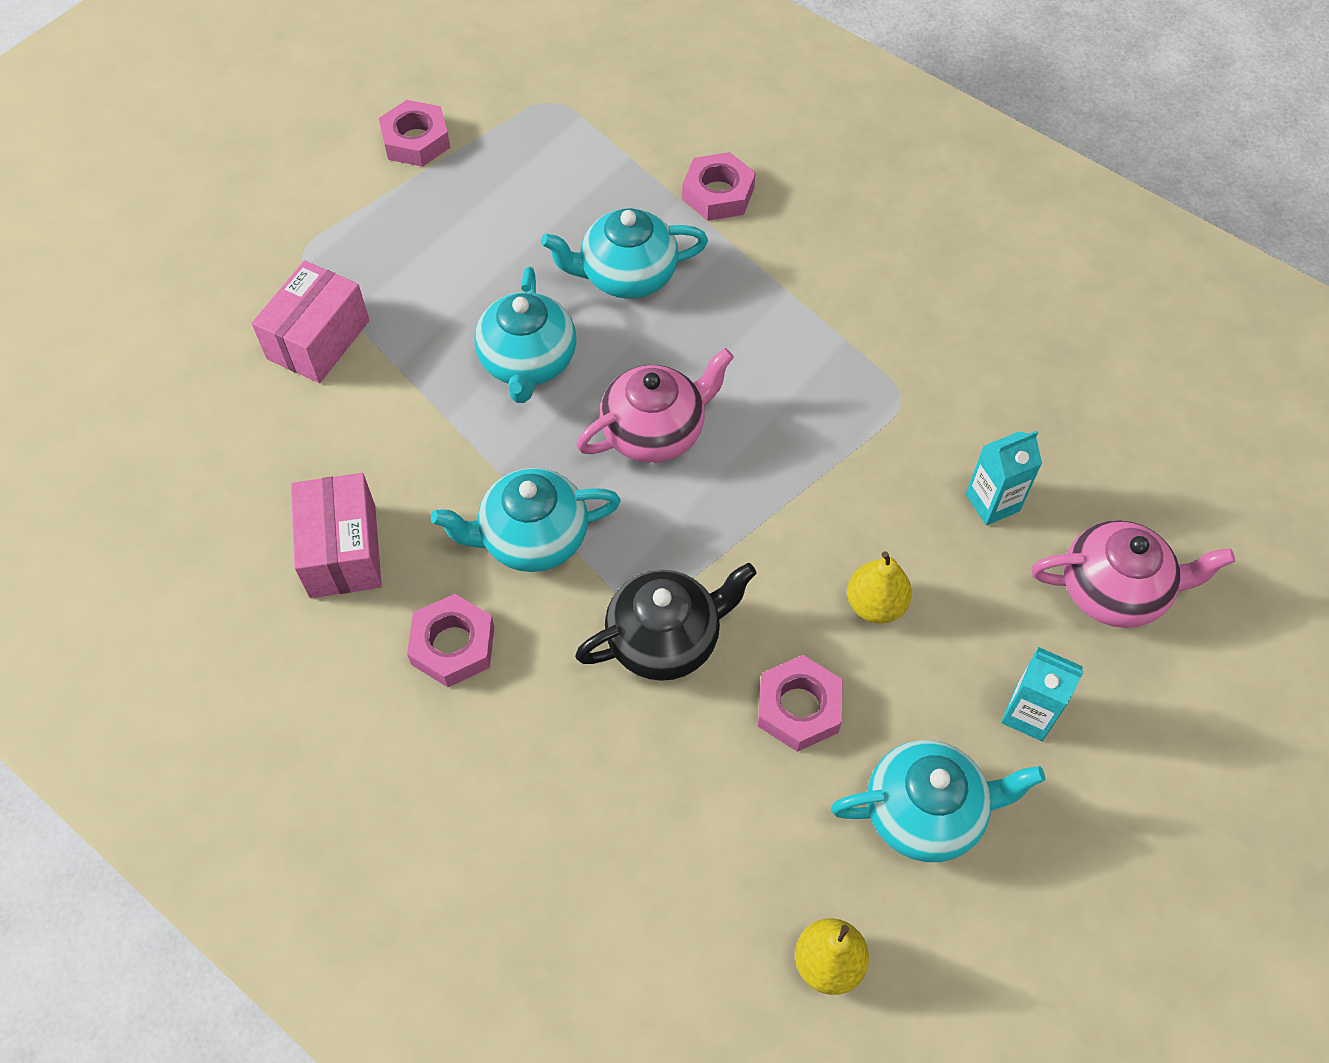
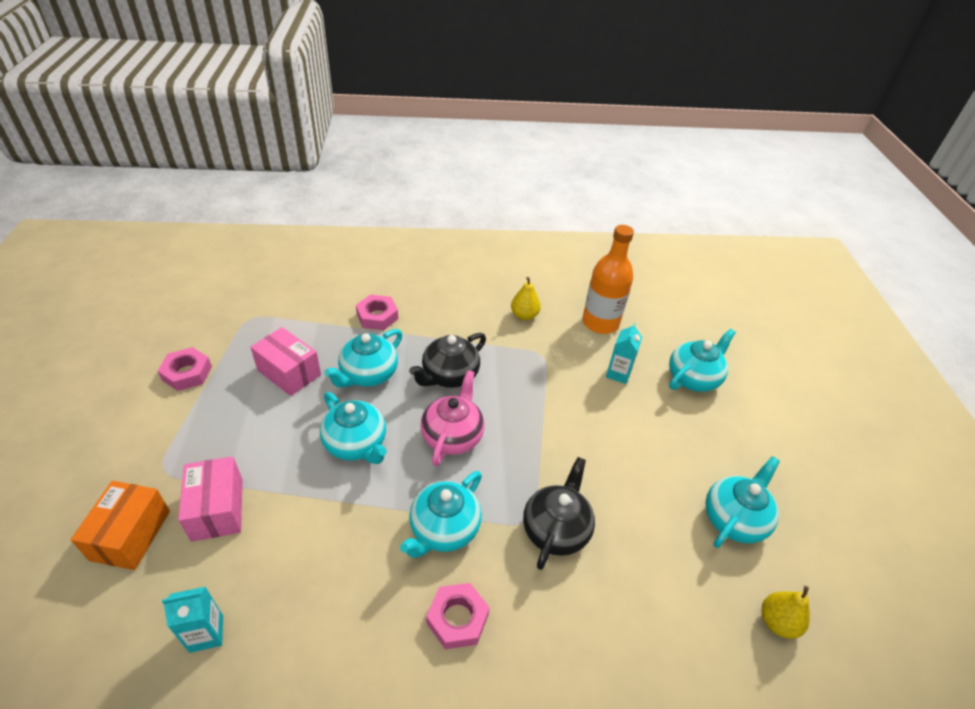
camera: 45 degrees left, 15 degrees down
(219, 311) = (131, 535): none -> orange box
(342, 551) = (343, 617): pink box -> pink box (289, 372)
(733, 344) = (449, 375): none -> black teapot
(799, 707) = (642, 514): pink nut -> none
(875, 604) = (622, 445): yellow pear -> yellow pear (524, 315)
(1028, 714) = (721, 447): turquoise carton -> turquoise carton (206, 633)
(1057, 406) = (600, 323): none -> orange bottle
(1114, 590) = (693, 378): pink teapot -> turquoise teapot

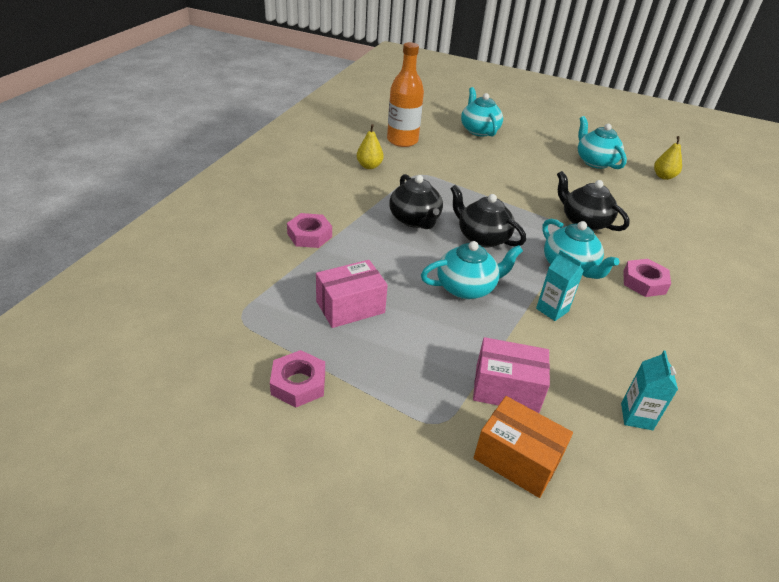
camera: 65 degrees left, 5 degrees down
(368, 374) = (385, 260): turquoise teapot -> none
(453, 436) = (482, 237): pink teapot -> black teapot
(618, 373) = (458, 153): turquoise carton -> turquoise carton (552, 310)

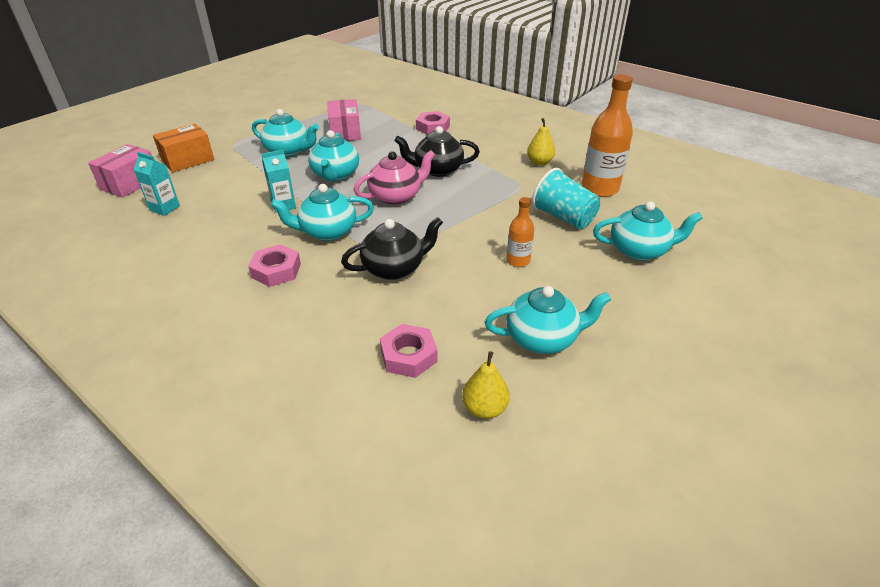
camera: 110 degrees right, 0 degrees up
(298, 383) = (295, 113): pink nut -> pink nut (408, 356)
(431, 347) = (288, 151): none -> turquoise teapot
(457, 155) = (563, 217): none -> turquoise cup
(482, 237) = (396, 196): black teapot -> pink teapot
(506, 388) = (234, 168): pink box -> pink box (130, 183)
(528, 171) = (518, 260): none -> orange bottle

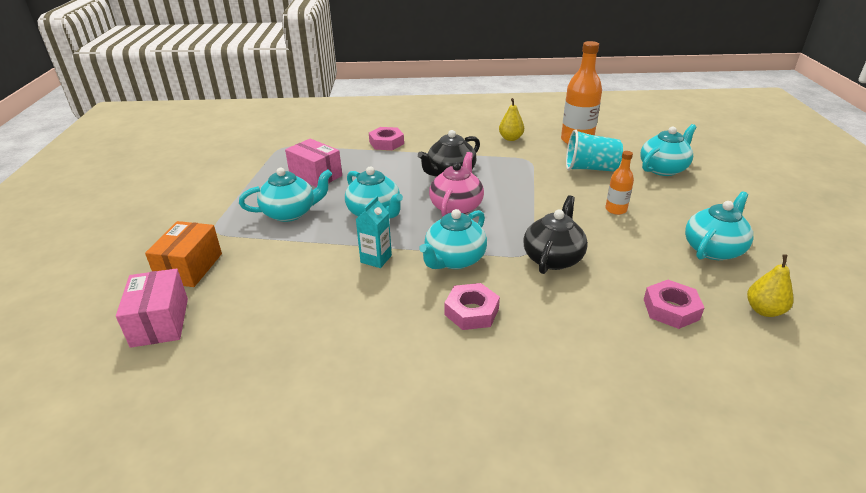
camera: 40 degrees left, 5 degrees down
(165, 208) = (255, 323): turquoise carton -> none

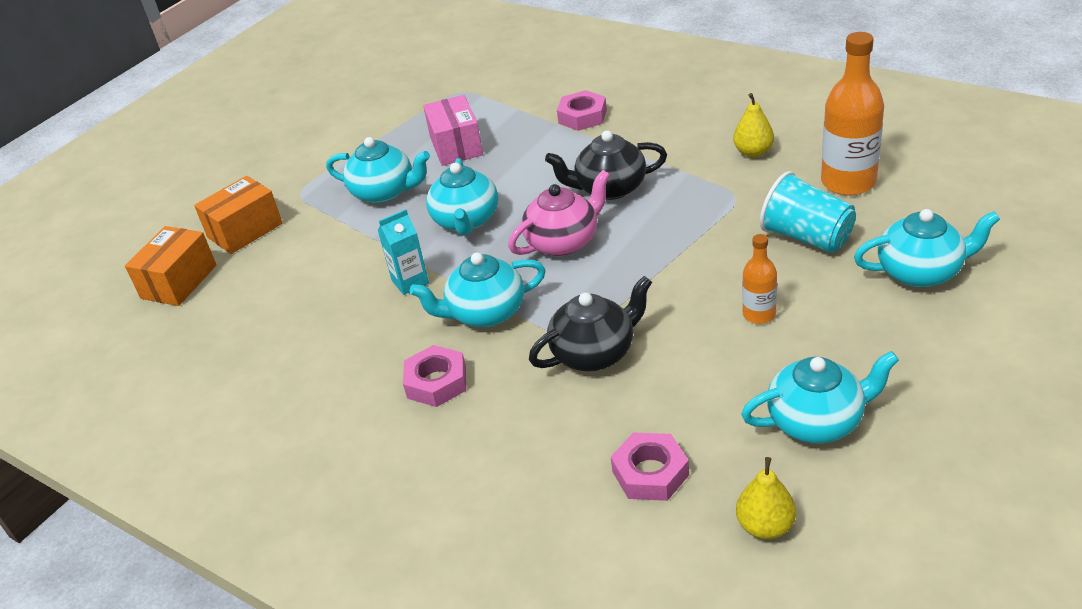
camera: 40 degrees right, 5 degrees up
(160, 322) = (179, 282): pink box -> orange box

